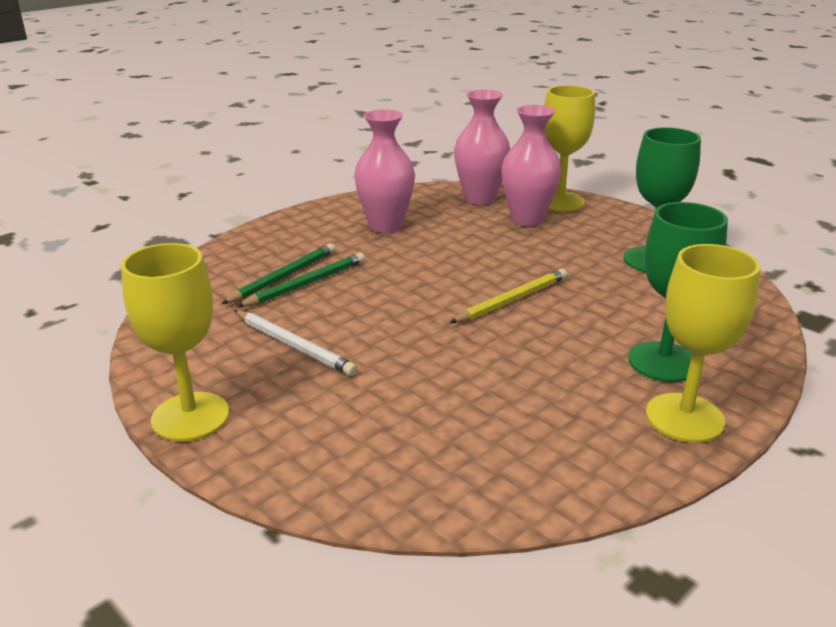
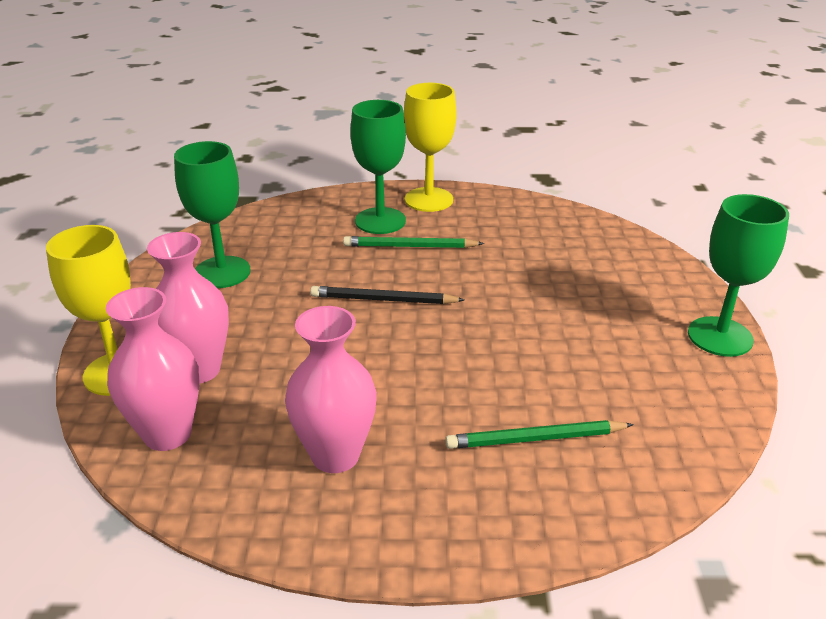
camera: 135 degrees left, 5 degrees up
(190, 417) = (720, 336): yellow goblet -> green goblet
(293, 345) = (598, 353): white pencil -> none
(306, 284) = (523, 414): green pencil -> green pencil (410, 246)
(512, 300) = (384, 300): yellow pencil -> black pencil

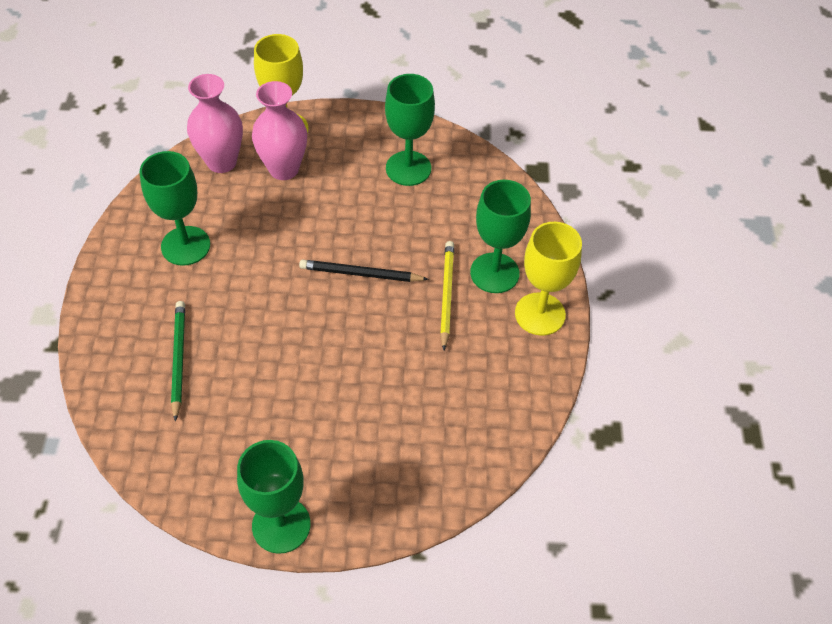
camera: 90 degrees right, 20 degrees up
(335, 455) = (185, 246): pink vase -> green goblet
(384, 300) = (361, 274): black pencil -> black pencil turned 90 degrees counterclockwise
(410, 246) = (446, 295): green pencil -> yellow pencil

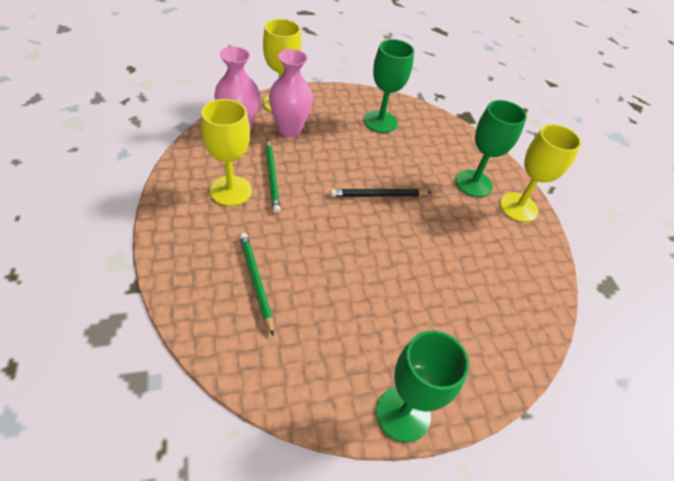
camera: 20 degrees left, 5 degrees down
(185, 246) = (231, 190): green goblet -> yellow goblet
(239, 233) = (272, 177): none -> green pencil
(446, 295) = (448, 202): yellow pencil -> none

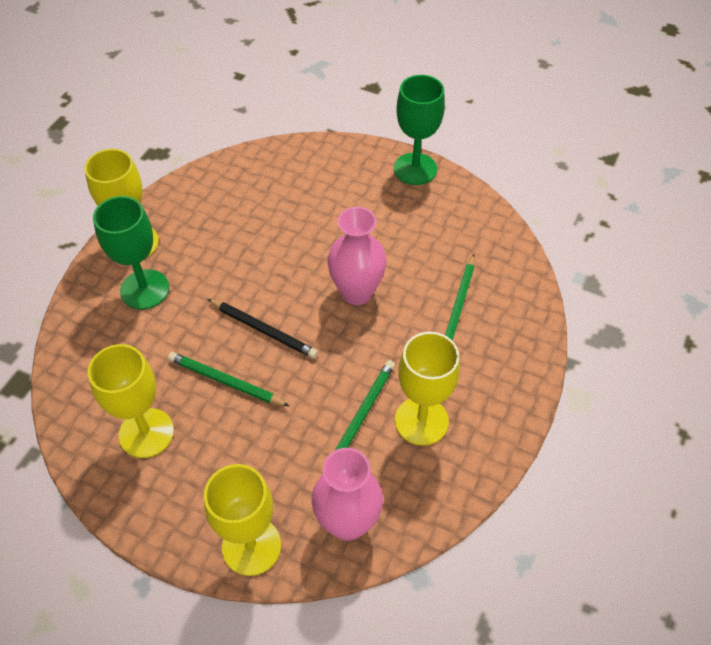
camera: 135 degrees left, 5 degrees up
(289, 129) = (280, 484): pink vase -> pink vase (356, 292)
(368, 159) = (226, 381): none -> green pencil
(380, 122) = (146, 433): green goblet -> yellow goblet

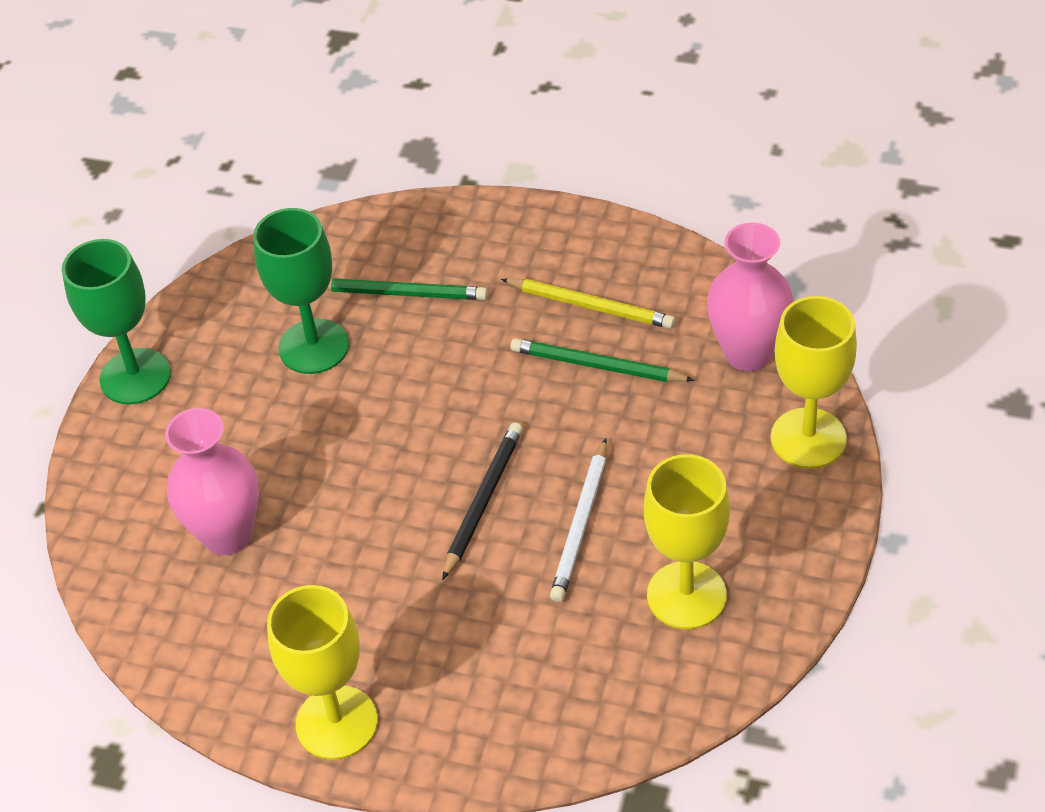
camera: 95 degrees left, 5 degrees down
(144, 289) = (434, 677): green goblet -> green goblet (314, 346)
(226, 381) = (581, 524): green pencil -> white pencil
(356, 292) = (395, 406): pink vase -> pink vase (227, 535)
(421, 421) = (590, 306): yellow goblet -> yellow pencil

